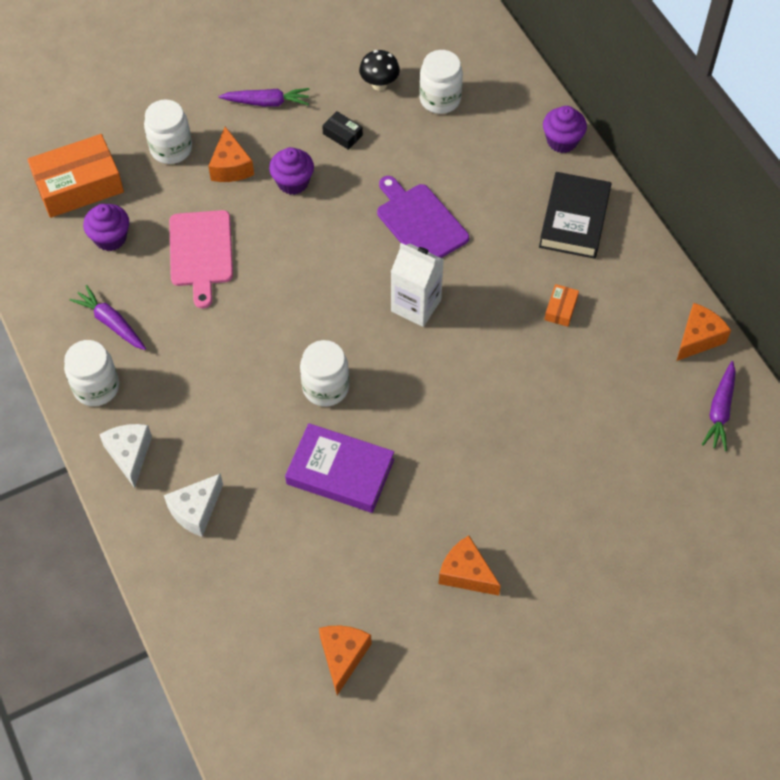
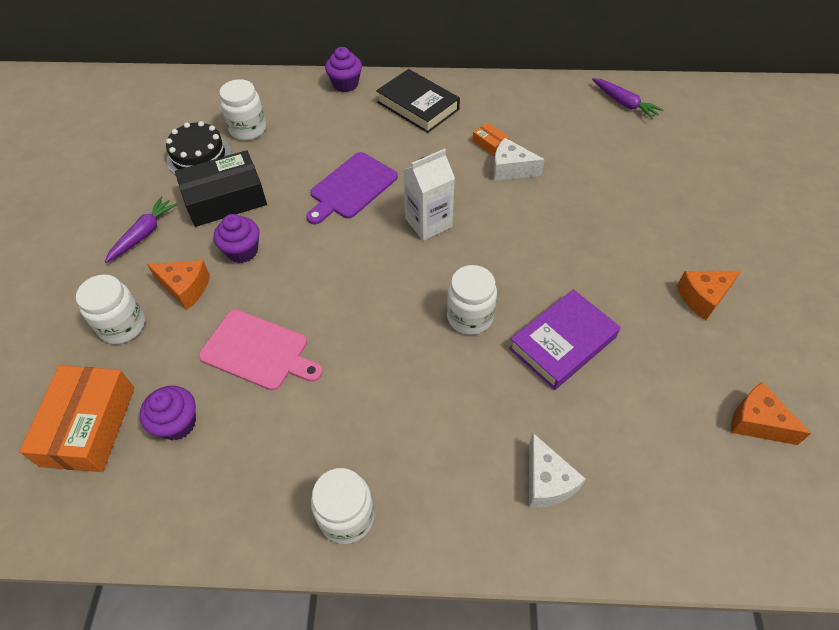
camera: 60 degrees left, 5 degrees down
(111, 323) = (278, 467): purple carrot -> none
(129, 455) = (449, 518): white cheese -> white cheese (510, 169)
(342, 134) = (225, 199): black box -> black box, size x2.29
(379, 84) = (199, 157): black mushroom -> black cake
(420, 222) = (351, 187): purple cutting board -> purple cutting board turned 45 degrees counterclockwise
(698, 338) = (559, 89): orange cheese -> none

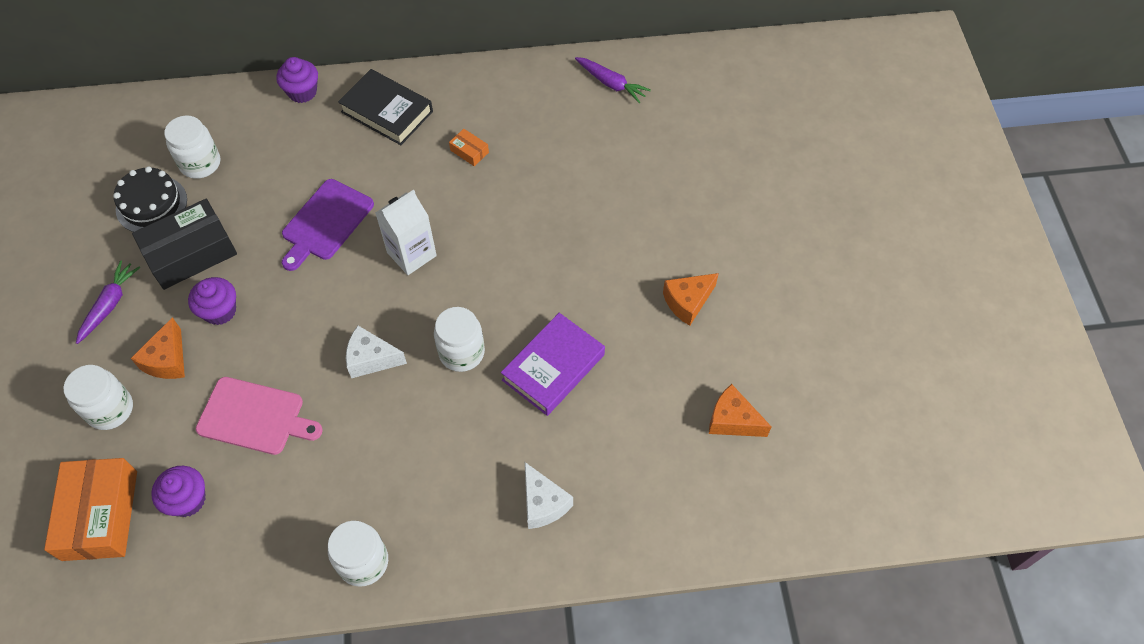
camera: 10 degrees left, 5 degrees up
(185, 288) = (167, 360): orange cheese -> orange cheese turned 90 degrees clockwise
(510, 169) = (493, 180): white cheese -> white cheese (371, 359)

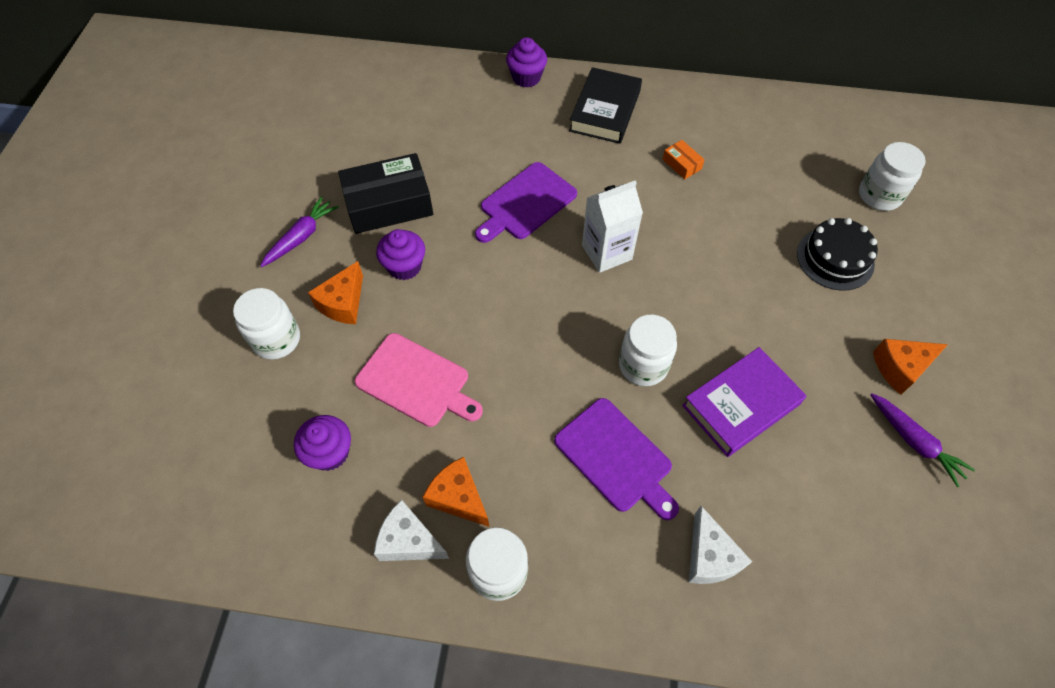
camera: 15 degrees right, 0 degrees up
(100, 515) = (240, 446): orange box -> none
(151, 204) = (363, 151): black cake -> black cake (835, 258)
(200, 163) = (417, 123): white jar -> white jar (879, 195)
(371, 359) = (547, 350): white cheese -> white cheese (409, 541)
(387, 111) = (605, 111): black book -> black book turned 60 degrees clockwise
(450, 440) = (616, 457): none -> purple cutting board
(611, 84) = (838, 127): purple carrot -> purple carrot (914, 442)
(732, 420) = (942, 515): orange cheese -> orange cheese (458, 497)

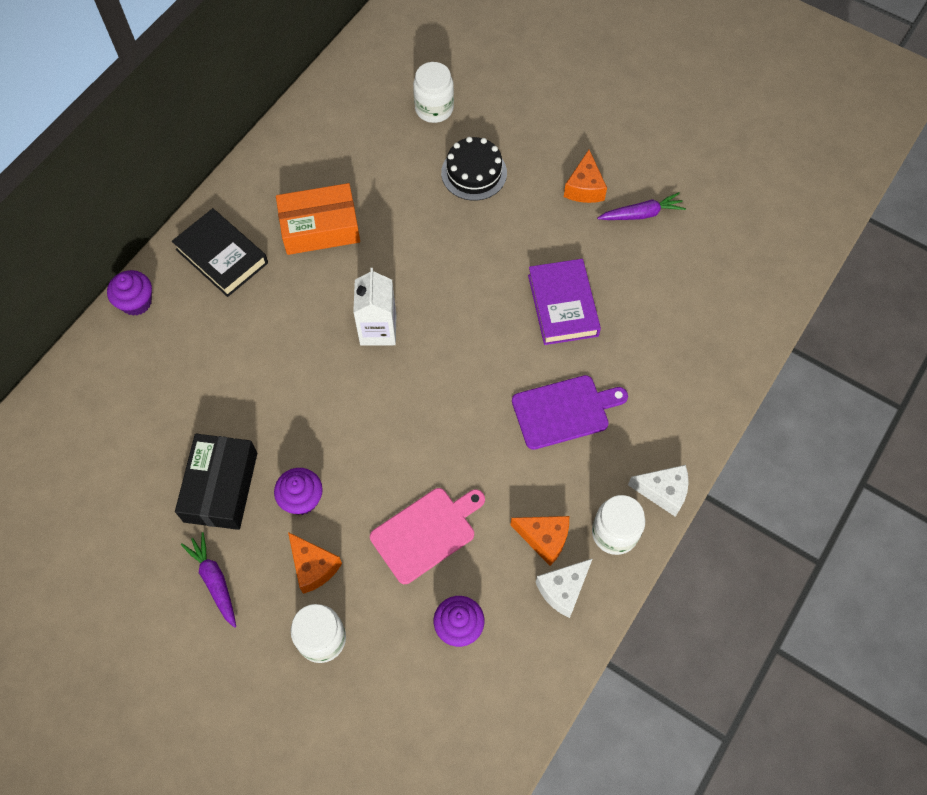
camera: 65 degrees left, 5 degrees up
(458, 497) = (544, 539): orange cheese -> orange cheese turned 135 degrees counterclockwise
(525, 203) = (289, 369): purple cutting board -> none
(643, 365) = (497, 355): white jar -> none
(681, 164) = (320, 227): orange box -> orange box, size x2.29
(709, 557) = (664, 386): white cheese -> white cheese (663, 492)

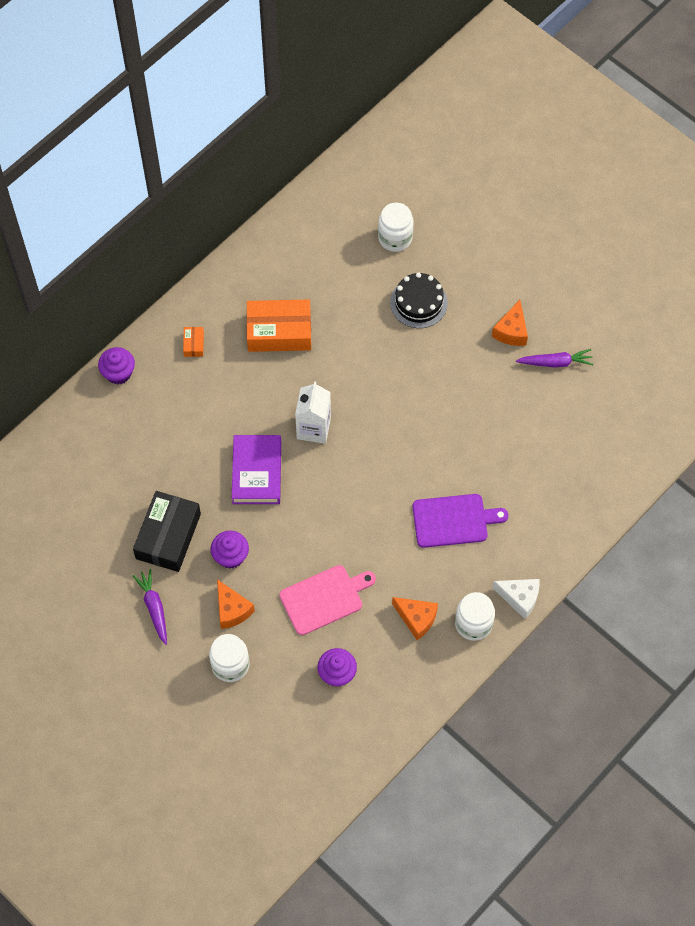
camera: 10 degrees right, 0 degrees up
(222, 256) = (193, 344): black book -> orange box
(563, 305) = (471, 432): purple book -> purple book (257, 472)
(563, 589) = (423, 660): white cheese -> none

